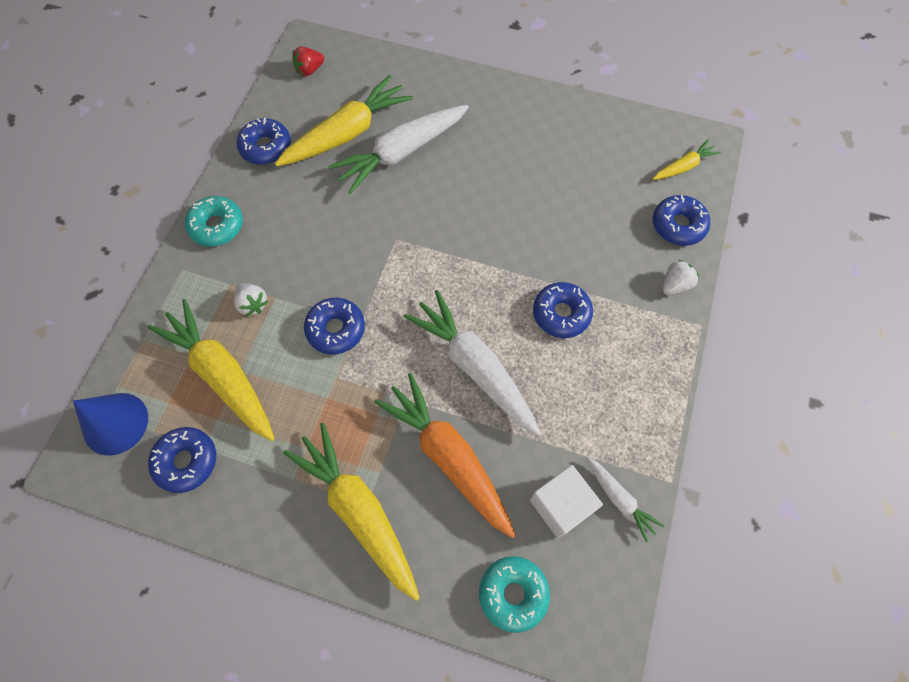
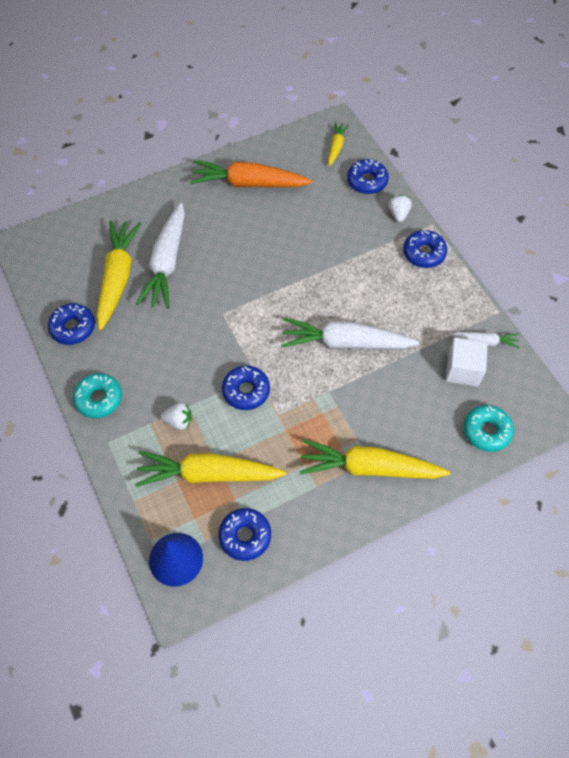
camera: 45 degrees left, 5 degrees down
(309, 70) = (44, 259): red strawberry -> none
(448, 456) = (383, 399): orange carrot -> orange carrot (249, 183)
(561, 314) = (358, 277): blue donut -> blue donut (424, 253)

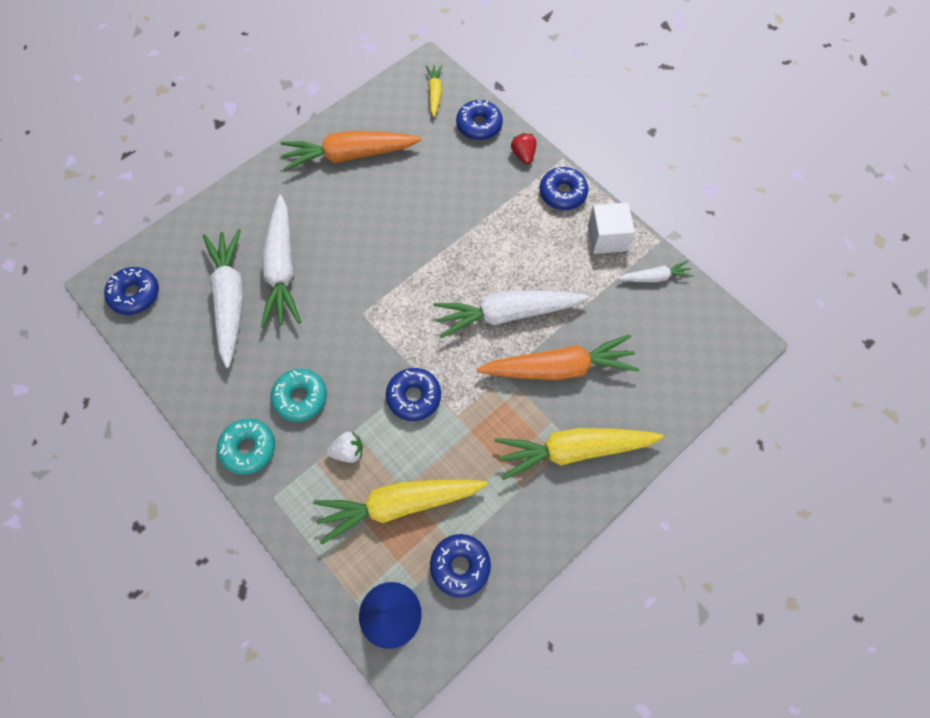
camera: 15 degrees left, 5 degrees up
(73, 328) = (194, 371): blue donut -> blue donut (135, 294)
(118, 278) = (230, 299): yellow carrot -> white carrot
(377, 397) = (559, 368): none -> orange carrot
(398, 214) = (523, 155): white strawberry -> red strawberry
(462, 370) = (640, 314): white cube -> white cube (607, 238)
(486, 431) = (684, 377): turquoise donut -> turquoise donut (300, 397)

